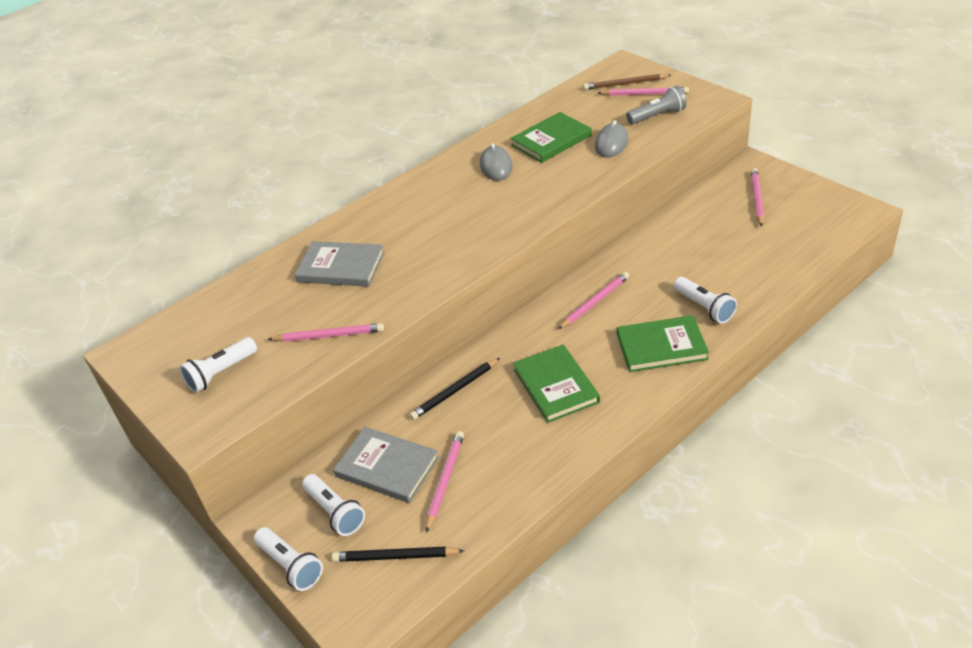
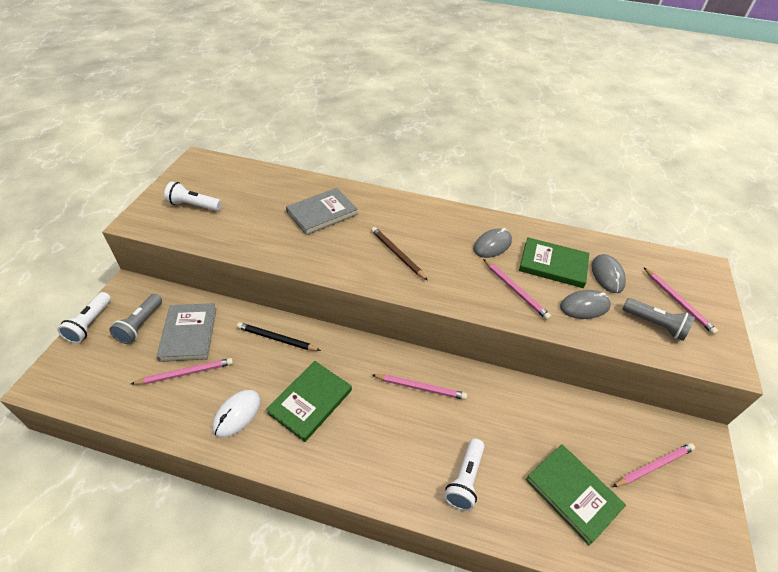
camera: 50 degrees right, 5 degrees up
(329, 336) = (249, 238): pink pencil -> pink pencil (515, 290)
(335, 512) = (140, 325): white flashlight -> grey flashlight
(341, 267) = (322, 213): grey book -> grey book turned 75 degrees clockwise
(395, 556) = (108, 376): black pencil -> none
(531, 447) = (237, 414): none -> white mouse
(588, 116) = (607, 275): none -> grey mouse
(625, 84) = (678, 282): brown pencil -> brown pencil (397, 254)
(661, 346) = (394, 463): green book -> green book (573, 493)

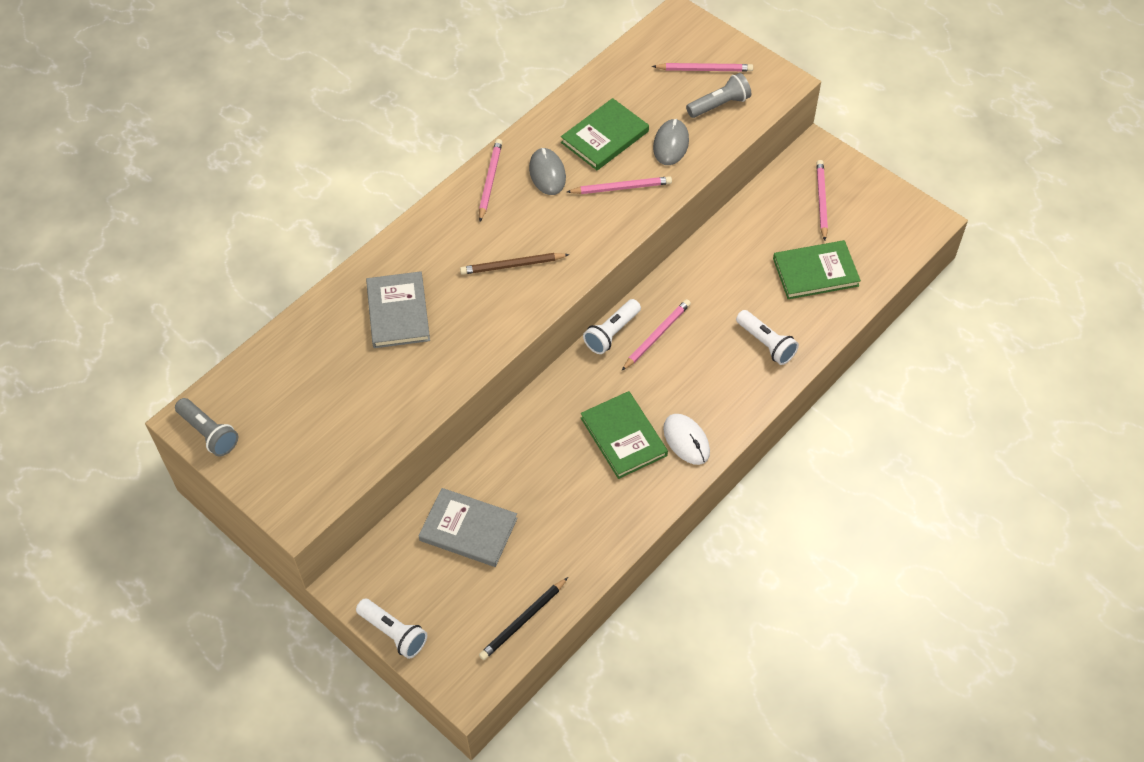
camera: 60 degrees left, 10 degrees up
(140, 325) = (426, 578): grey flashlight -> grey flashlight (209, 433)
(185, 373) = (526, 543): pink pencil -> pink pencil (490, 181)
(194, 205) = (299, 445): white flashlight -> white flashlight (612, 333)
(237, 414) = (605, 506): white mouse -> white mouse (686, 440)
(277, 339) = (524, 443): black pencil -> black pencil (523, 620)
(607, 275) = (643, 101): grey mouse -> none

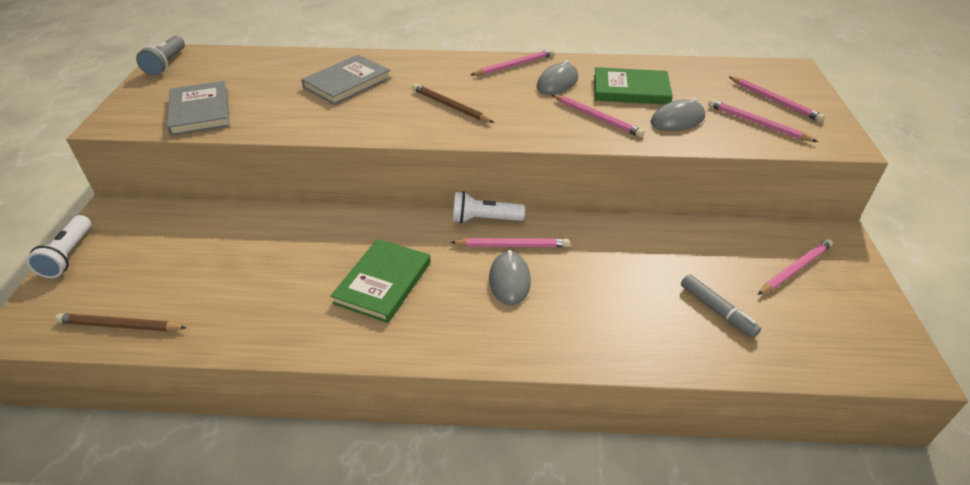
camera: 50 degrees right, 15 degrees down
(468, 529) = (206, 243): grey book -> grey book (200, 111)
(523, 620) = (120, 325): black pencil -> brown pencil
(686, 440) = (419, 327): white mouse -> none
(689, 361) = (509, 280): none -> grey mouse
(719, 105) = (757, 123): grey flashlight -> pink pencil
(766, 344) = (591, 321): white flashlight -> none
(815, 272) = (717, 310): green book -> grey marker

